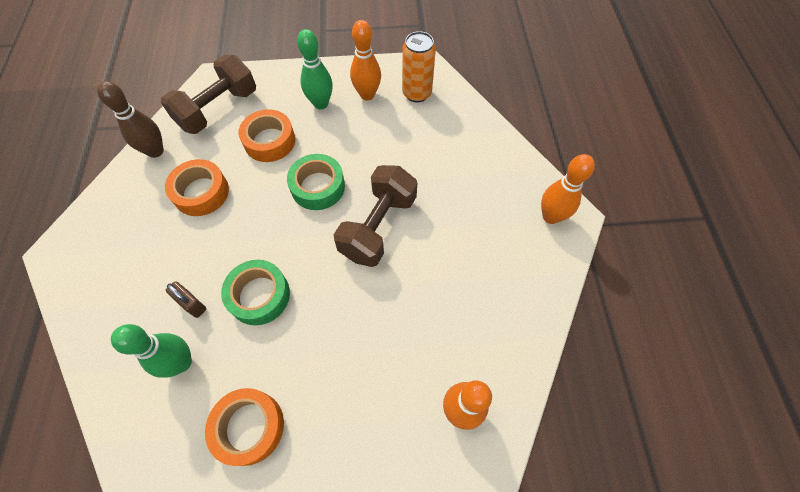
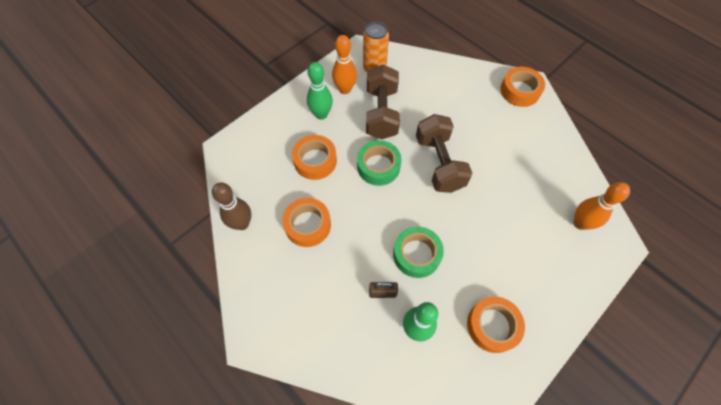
camera: 40 degrees left, 0 degrees up
(218, 109) = (254, 165): brown dumbbell -> brown dumbbell (381, 113)
(550, 216) = (520, 91): orange bowling pin -> orange tape

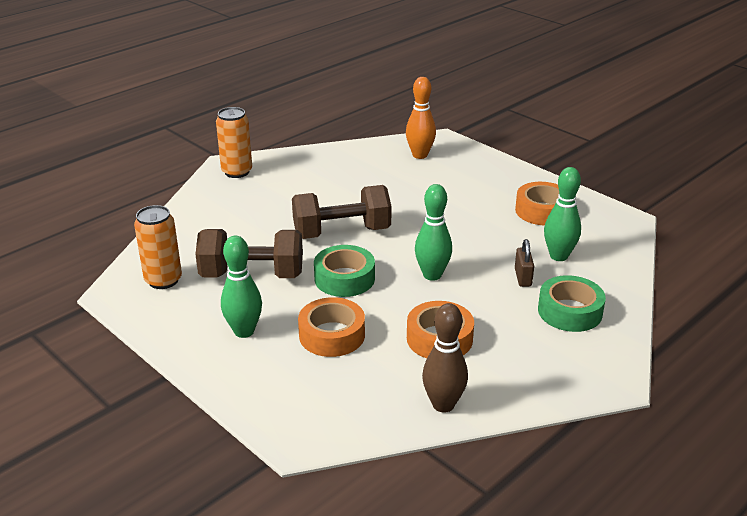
camera: 90 degrees left, 30 degrees down
(345, 89) = (198, 308): orange bowling pin -> none
(384, 224) = (432, 275): none -> green bowling pin
(416, 254) = (470, 253): green tape -> green tape (569, 311)
(520, 91) = (237, 172): orange tape -> orange can

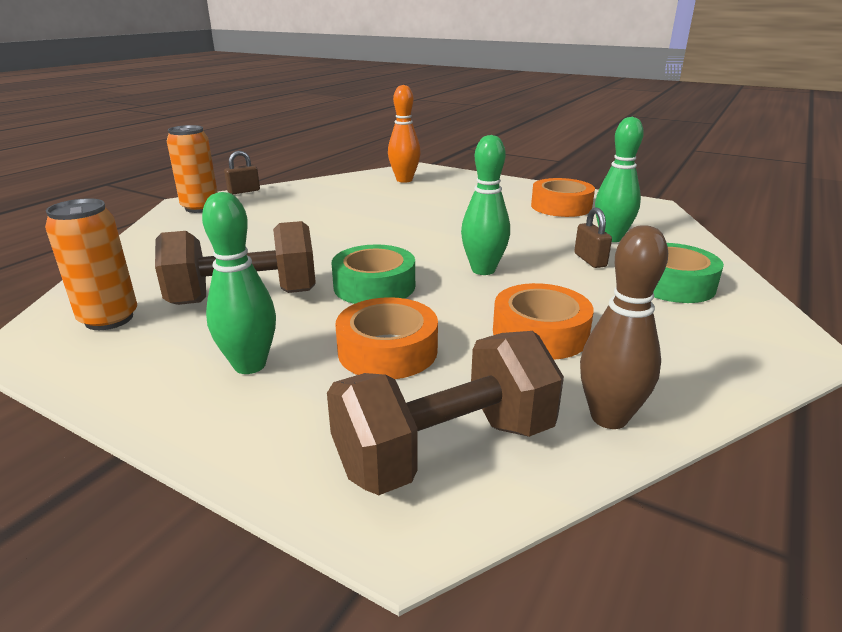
camera: 15 degrees left, 5 degrees down
(275, 154) = (244, 191): none -> brown padlock
(341, 232) = (349, 244): brown dumbbell -> brown dumbbell (445, 449)

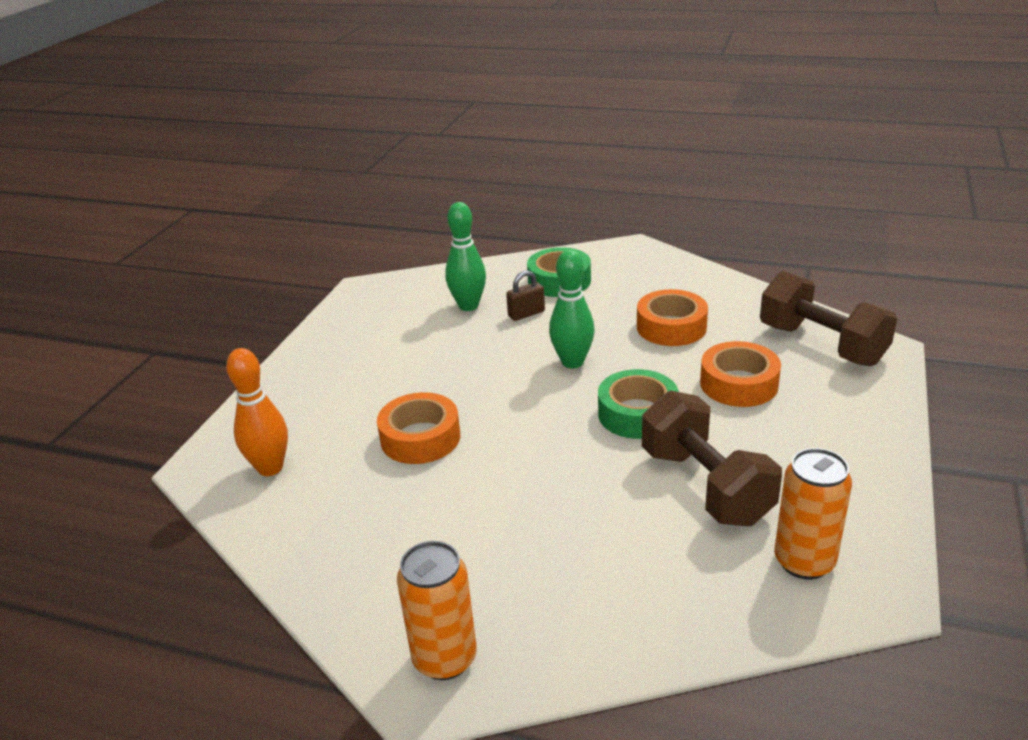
camera: 100 degrees left, 5 degrees up
(244, 191) = (345, 639): brown padlock -> none
(250, 365) = (804, 441): green bowling pin -> none
(561, 206) = (378, 335): orange tape -> orange tape (420, 438)
(609, 417) = (752, 301): brown bowling pin -> none

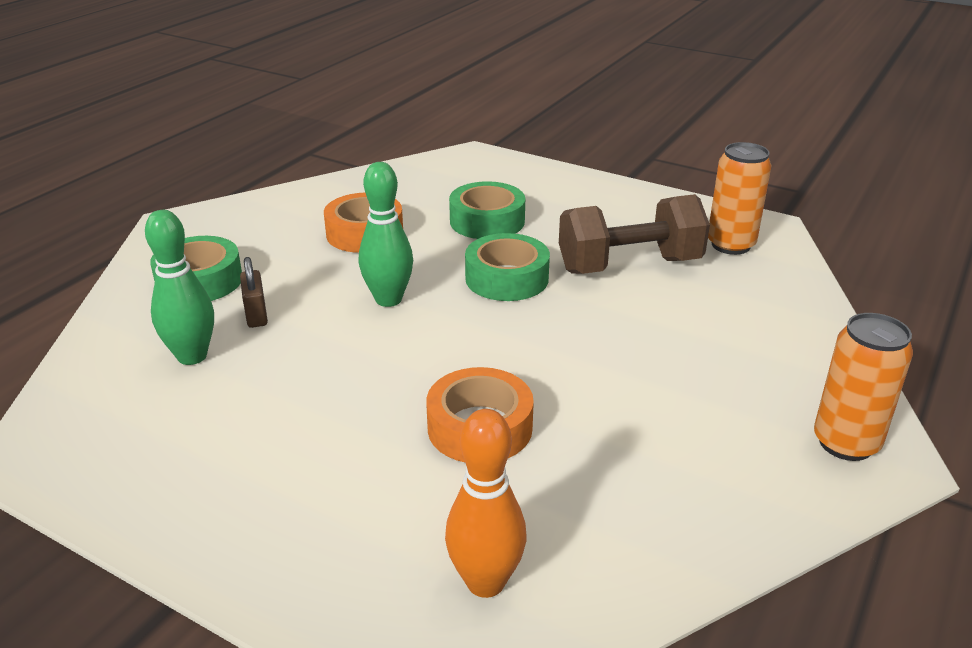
camera: 80 degrees left, 0 degrees up
(739, 384) = (487, 221): orange tape -> green tape
(821, 345) = (450, 175): brown dumbbell -> none

